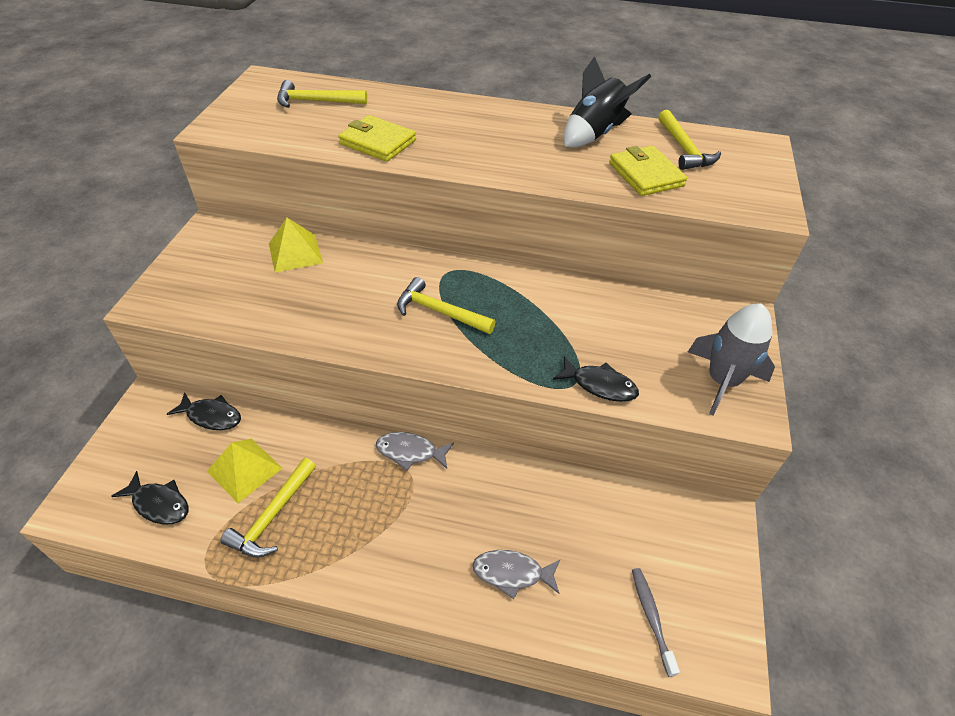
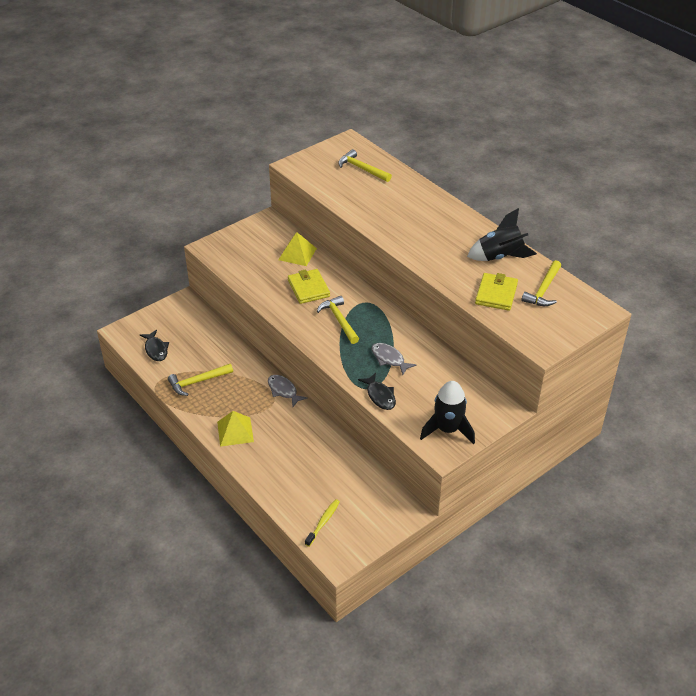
camera: 40 degrees right, 5 degrees down
(211, 416) = (207, 323): black fish -> none
(244, 469) = (202, 355): yellow pyramid -> yellow pyramid (235, 431)
(377, 142) = (368, 209): yellow wallet -> yellow wallet (308, 288)
(512, 573) = (279, 467): grey fish -> grey fish (389, 359)
(651, 618) = (323, 522): grey toothbrush -> yellow toothbrush
(722, 381) = (447, 429): grey rocket -> black rocket

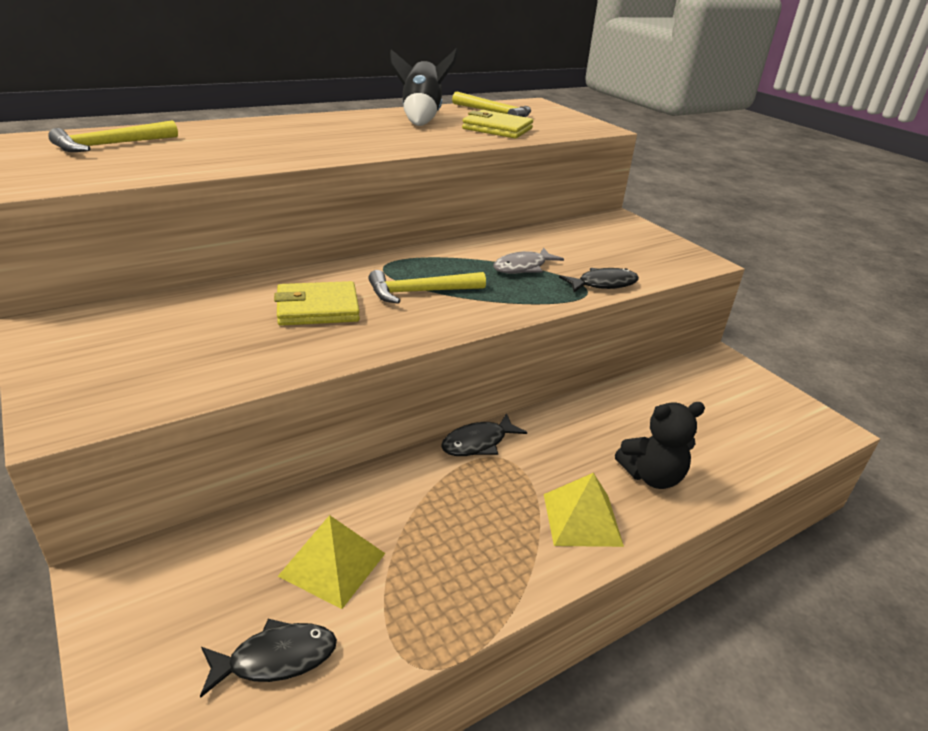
camera: 85 degrees left, 10 degrees down
(197, 382) = (426, 571): yellow hammer -> none
(271, 461) = (652, 476): none -> black teddy bear
(283, 390) = (478, 443): grey fish -> black fish
(297, 254) = (202, 307): yellow pyramid -> yellow pyramid (332, 564)
(323, 522) = (768, 434): yellow toothbrush -> none
(447, 429) = (661, 252): black rocket -> none

